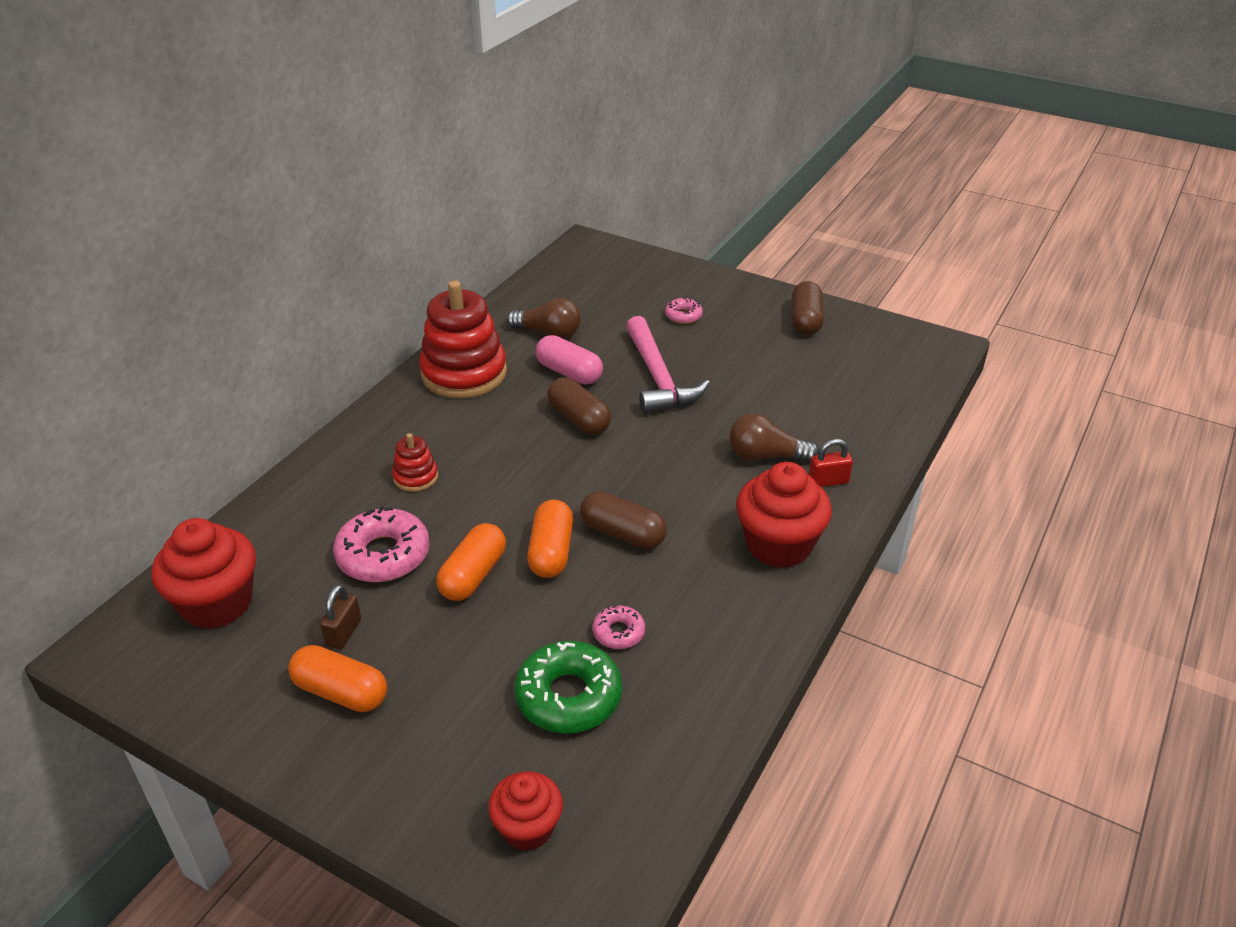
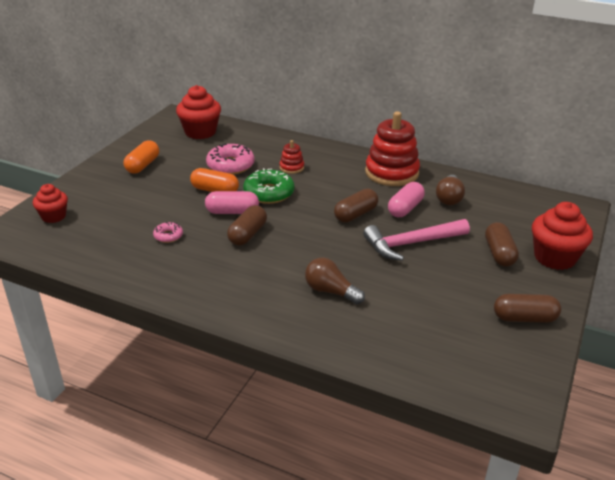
camera: 85 degrees right, 5 degrees down
(344, 632) = (179, 162): brown padlock -> none
(551, 552) = (232, 212): orange capsule -> pink capsule
(568, 696) = (127, 223): green donut -> green donut (269, 193)
(683, 316) = (499, 253): pink donut -> brown capsule
(766, 456) = (330, 291): brown light bulb -> brown light bulb turned 60 degrees counterclockwise
(778, 545) = (237, 295): red cupcake -> red cupcake (554, 258)
(828, 481) = (306, 320): red padlock -> none

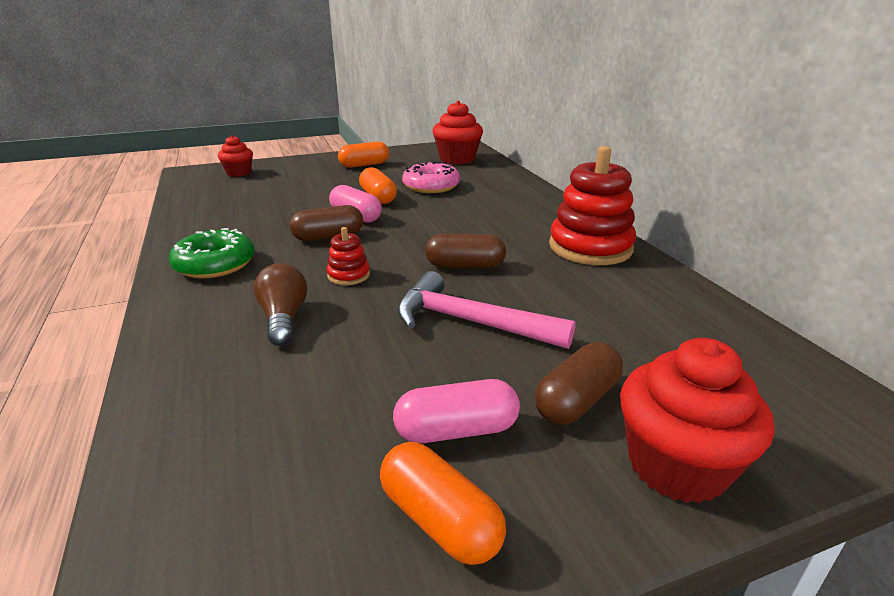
camera: 45 degrees right, 5 degrees down
(168, 236) = (272, 212): pink donut -> none
(269, 193) = (418, 215): green donut -> green donut (215, 264)
(291, 167) = (483, 205): red stacking toy -> red stacking toy (348, 275)
(405, 208) = (537, 285): pink capsule -> pink capsule (456, 430)
(449, 198) = (622, 300): brown light bulb -> none
(524, 318) = (440, 520): brown capsule -> orange capsule

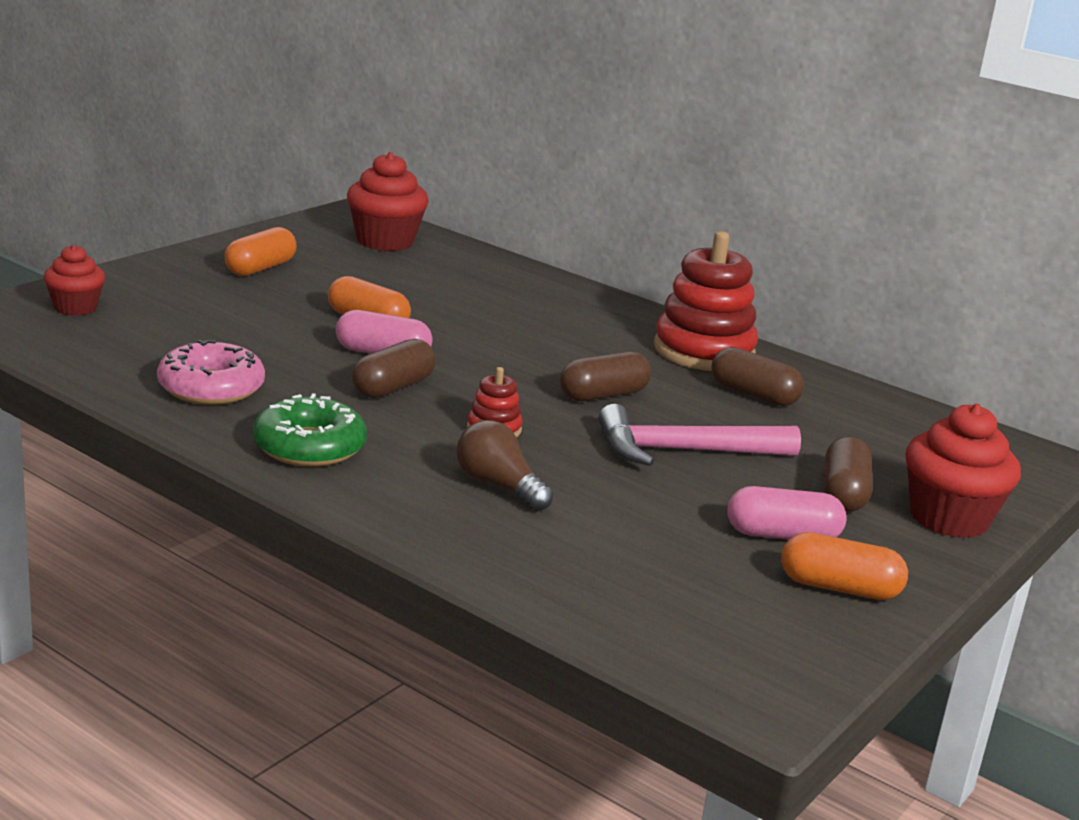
camera: 35 degrees left, 5 degrees down
(431, 186) = (414, 293): pink donut -> pink donut (211, 388)
(456, 430) = (782, 535): pink capsule -> pink capsule turned 45 degrees clockwise
(593, 287) = (753, 395): none -> brown capsule

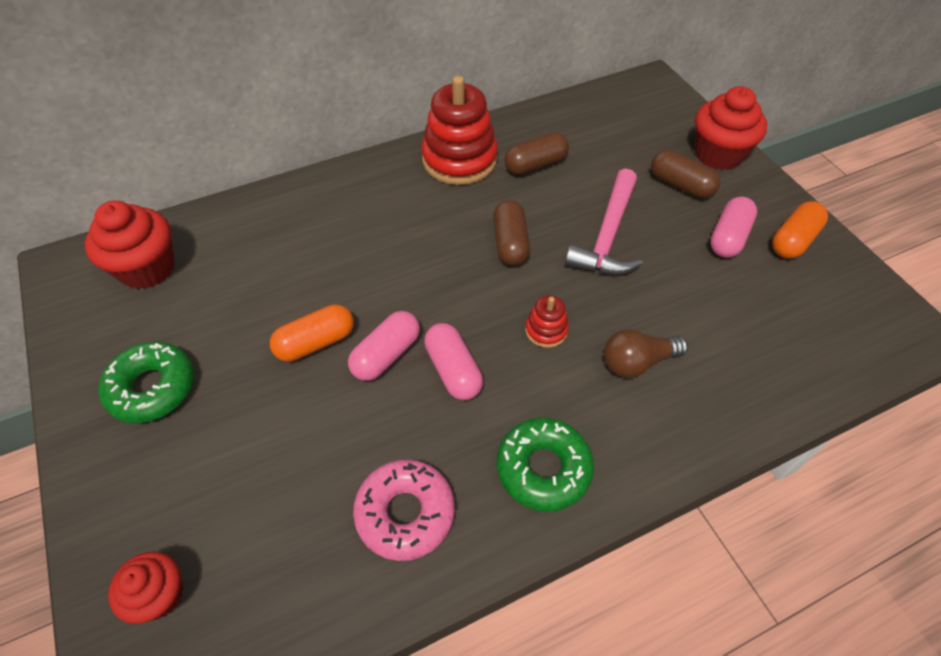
camera: 60 degrees left, 30 degrees up
(260, 268) = (152, 388): orange capsule -> green donut
(393, 387) = (453, 370): brown capsule -> pink capsule

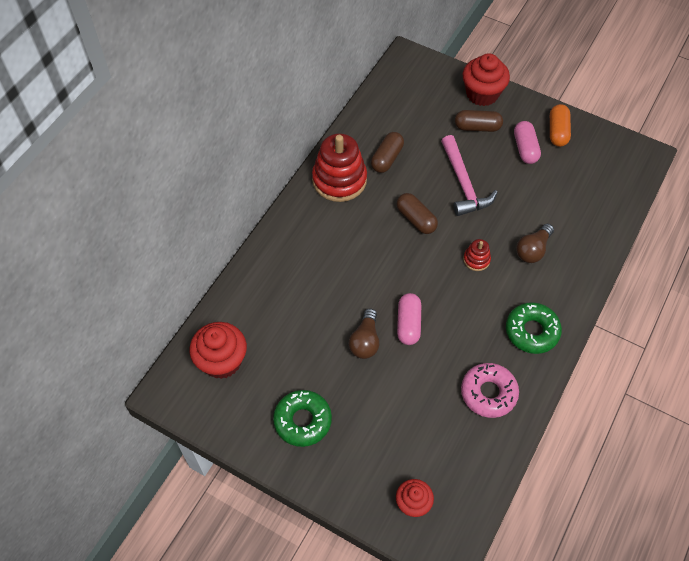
camera: 35 degrees left, 5 degrees up
(316, 342) = (365, 341): orange capsule -> brown light bulb
(453, 370) = (449, 310): pink capsule -> none

